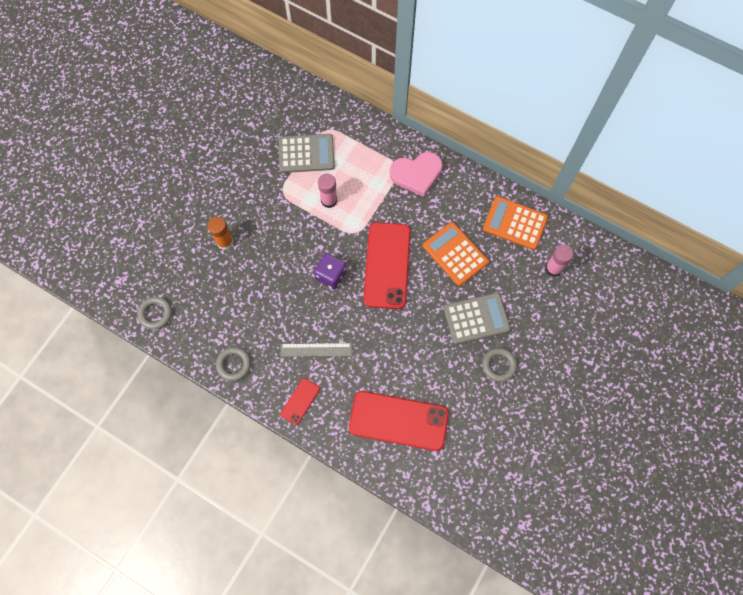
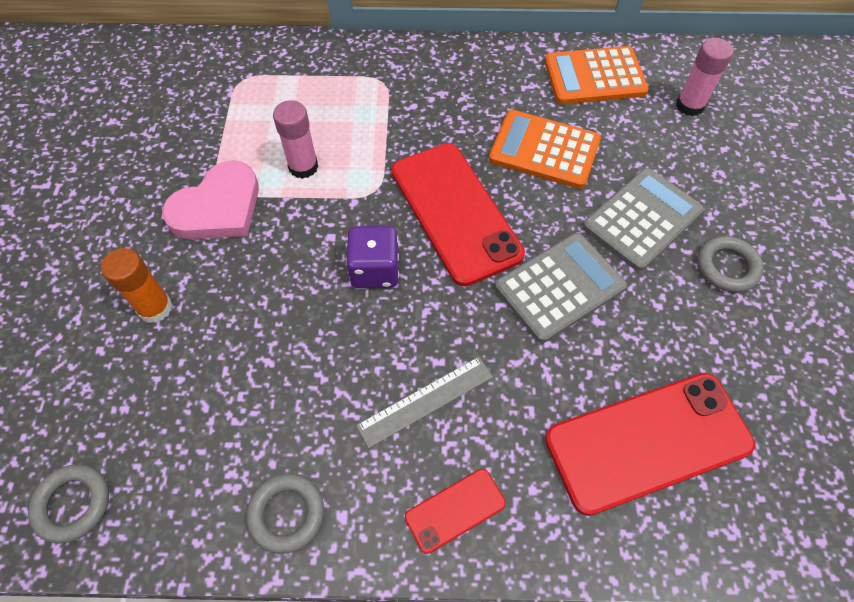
camera: 30 degrees left, 10 degrees down
(300, 401) = (455, 510): red phone -> red phone turned 60 degrees clockwise
(306, 154) = (228, 122): grey calculator -> grey calculator (559, 287)
(416, 174) = (414, 78): pink heart -> pink heart (218, 207)

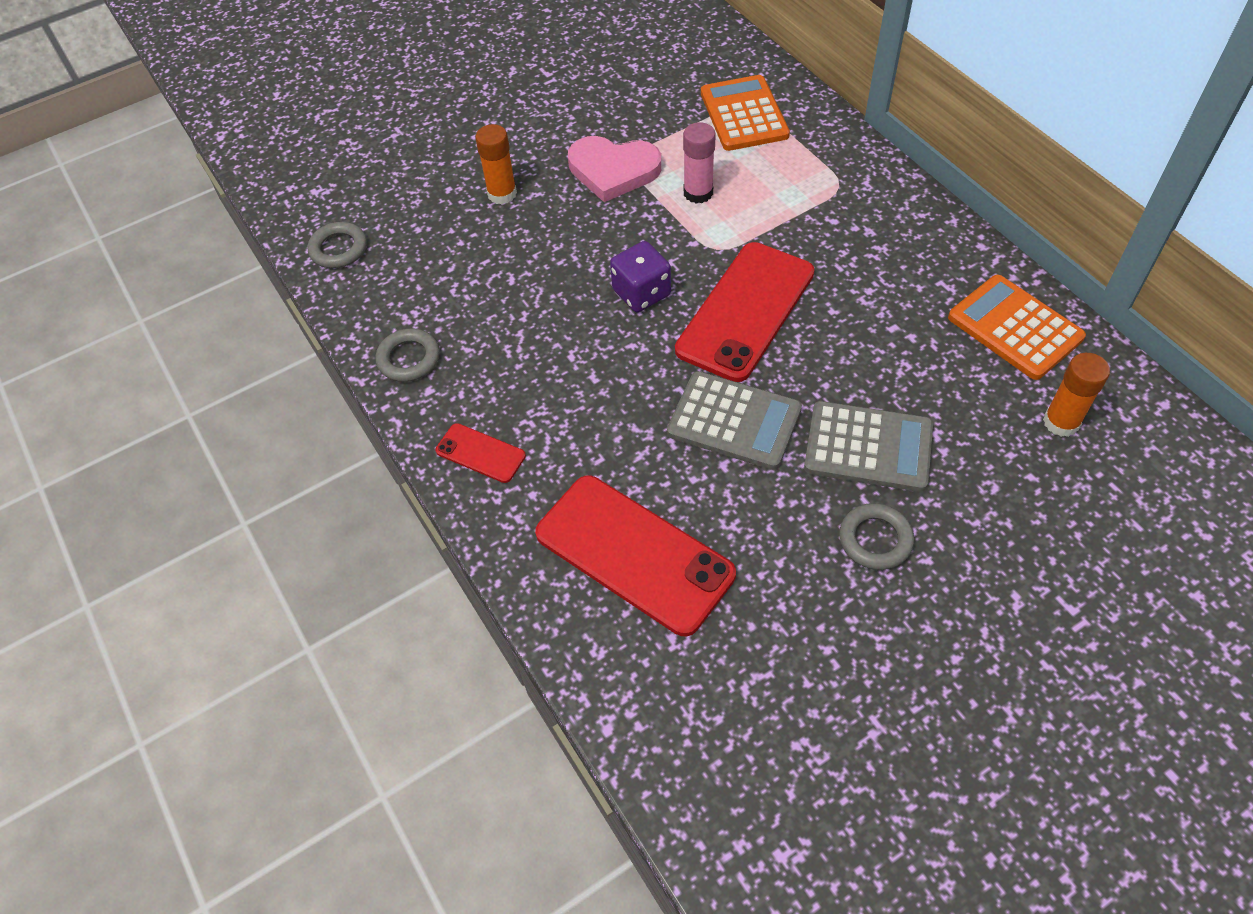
camera: 60 degrees right, 5 degrees down
(425, 400) = (553, 388): grey ruler -> none
(544, 150) = (878, 336): orange calculator -> orange calculator (744, 114)
(689, 105) = (1061, 422): pink glue stick -> orange glue stick

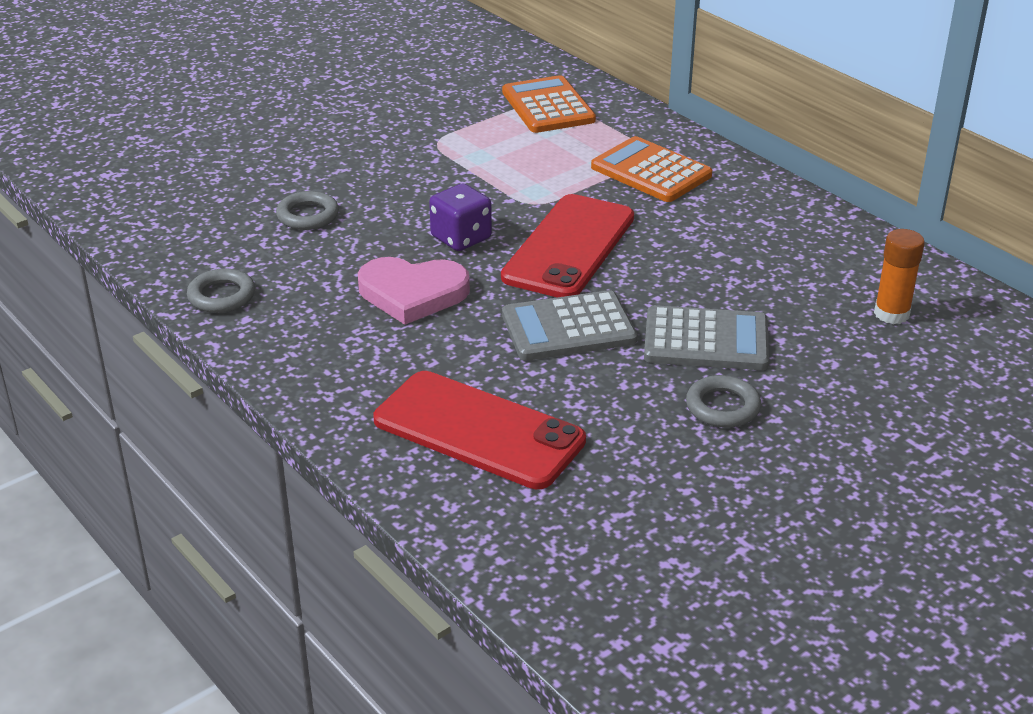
camera: 10 degrees left, 20 degrees down
(338, 249) = (136, 217): grey ring -> grey ring (308, 215)
(480, 453) = (307, 363): red phone -> none
(502, 194) = (306, 170): orange glue stick -> none
(613, 170) = (420, 150): pink heart -> pink heart (412, 293)
(698, 193) = (509, 164): pink glue stick -> none
(734, 421) = (568, 328): grey calculator -> grey calculator turned 150 degrees clockwise
(1015, 327) = (837, 249): orange calculator -> orange calculator (651, 171)

